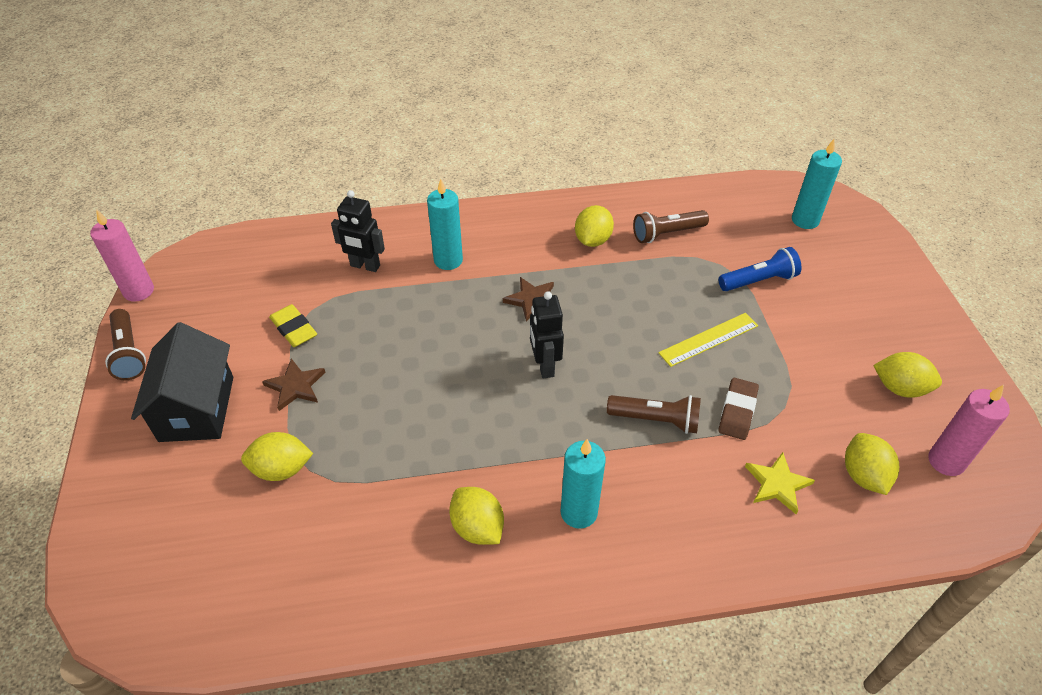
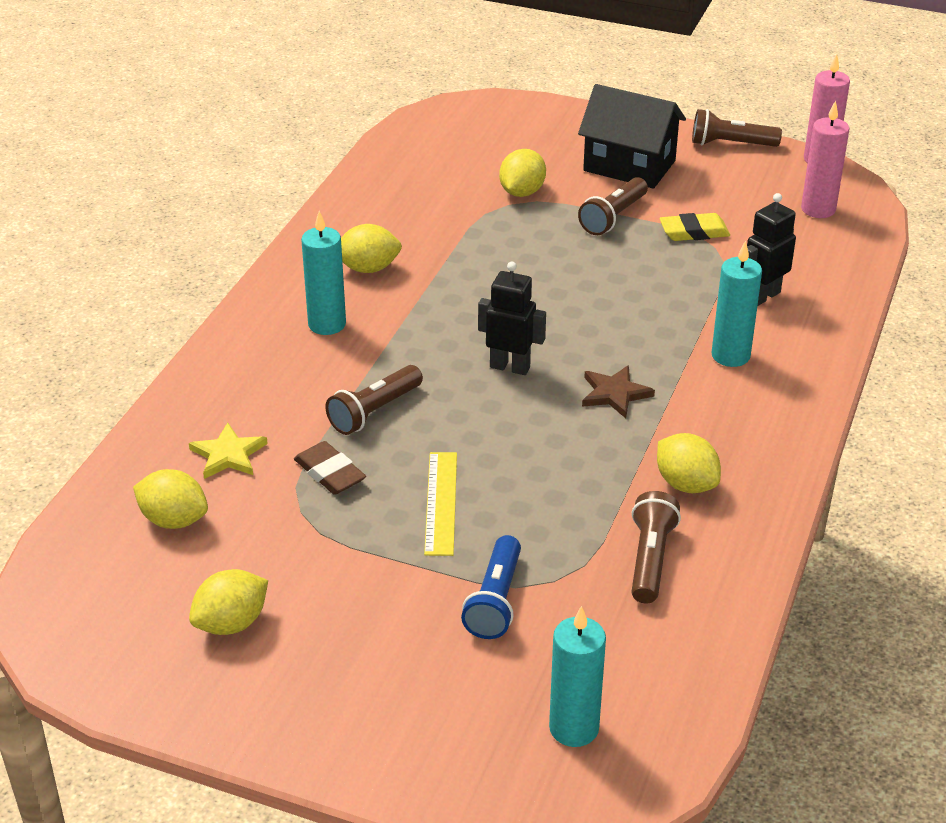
camera: 120 degrees right, 10 degrees down
(295, 386) = (613, 217): brown star -> brown flashlight
(946, 461) = (121, 594): pink candle -> pink candle (818, 209)

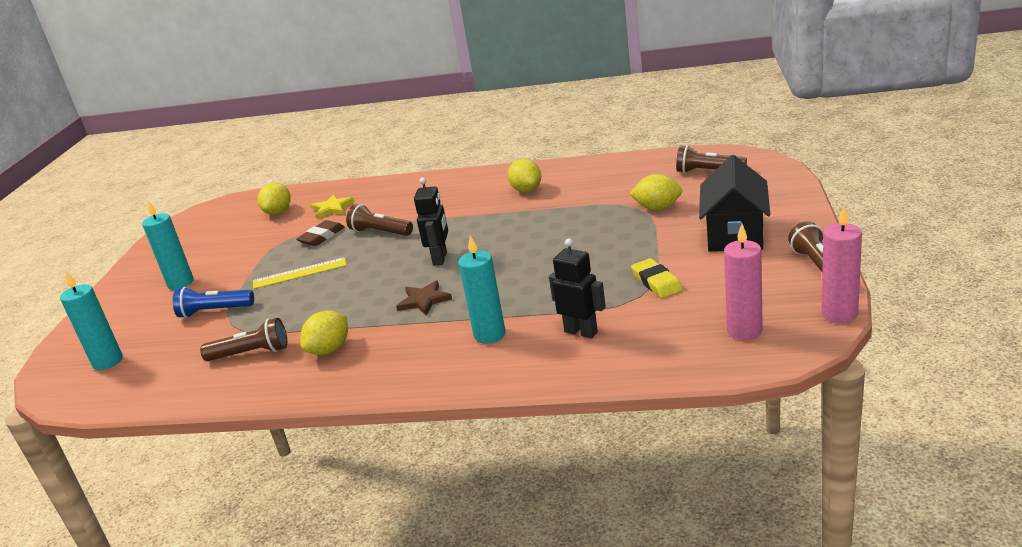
camera: 80 degrees right, 10 degrees down
(231, 623) = (202, 248): yellow lemon -> none
(327, 324) = (461, 196): turquoise candle -> turquoise candle (180, 283)
(613, 217) = (651, 247): brown flashlight -> brown flashlight (708, 172)

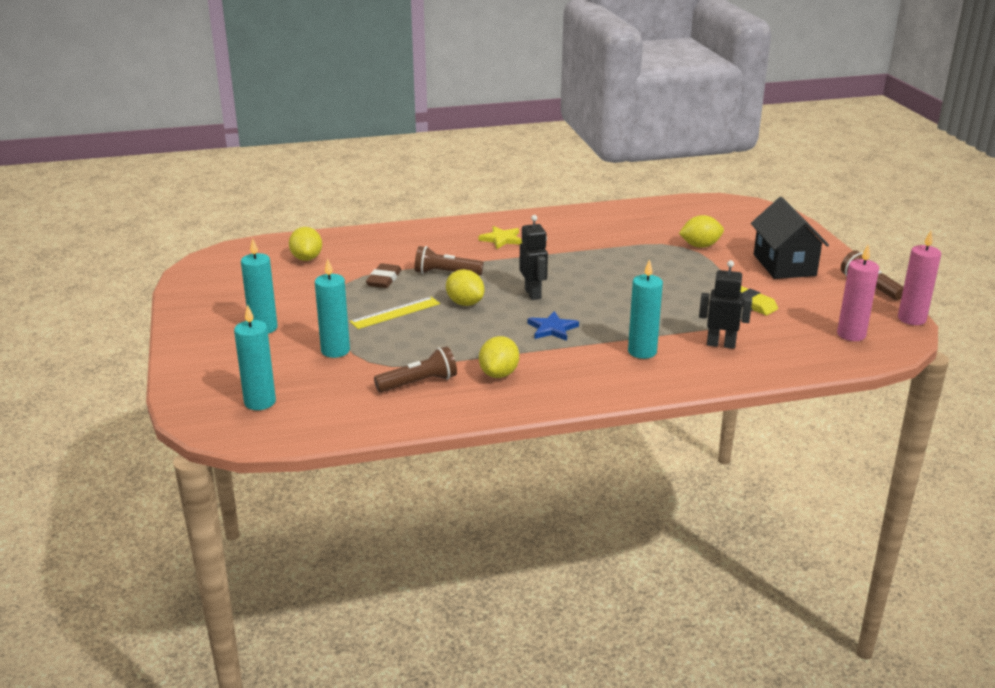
camera: 25 degrees left, 0 degrees up
(214, 311) = (335, 351): blue flashlight -> turquoise candle
(332, 208) = (367, 253): yellow star -> yellow star (501, 239)
(424, 300) = (552, 329): brown star -> blue star
(526, 190) = (562, 233): yellow lemon -> yellow lemon (465, 303)
(708, 172) = (719, 216): brown flashlight -> none

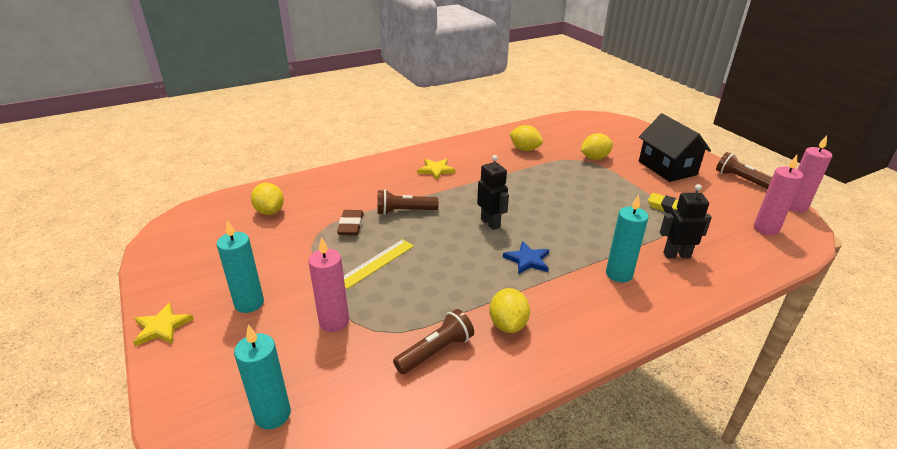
camera: 15 degrees left, 5 degrees up
(183, 335) = (162, 327): none -> yellow star
(335, 351) = (334, 322): turquoise candle -> pink candle
(465, 303) = (436, 242): yellow lemon -> yellow lemon (525, 149)

